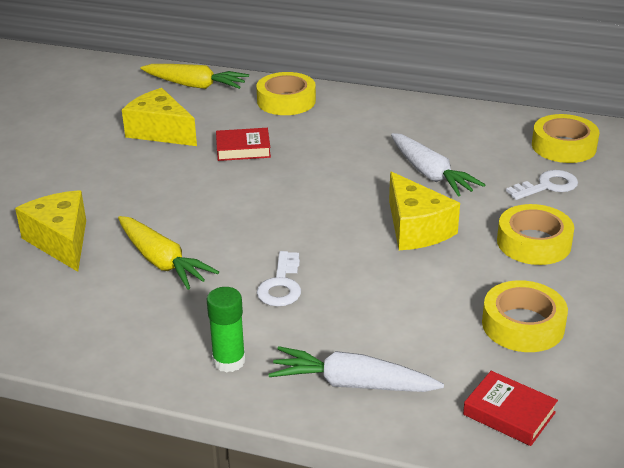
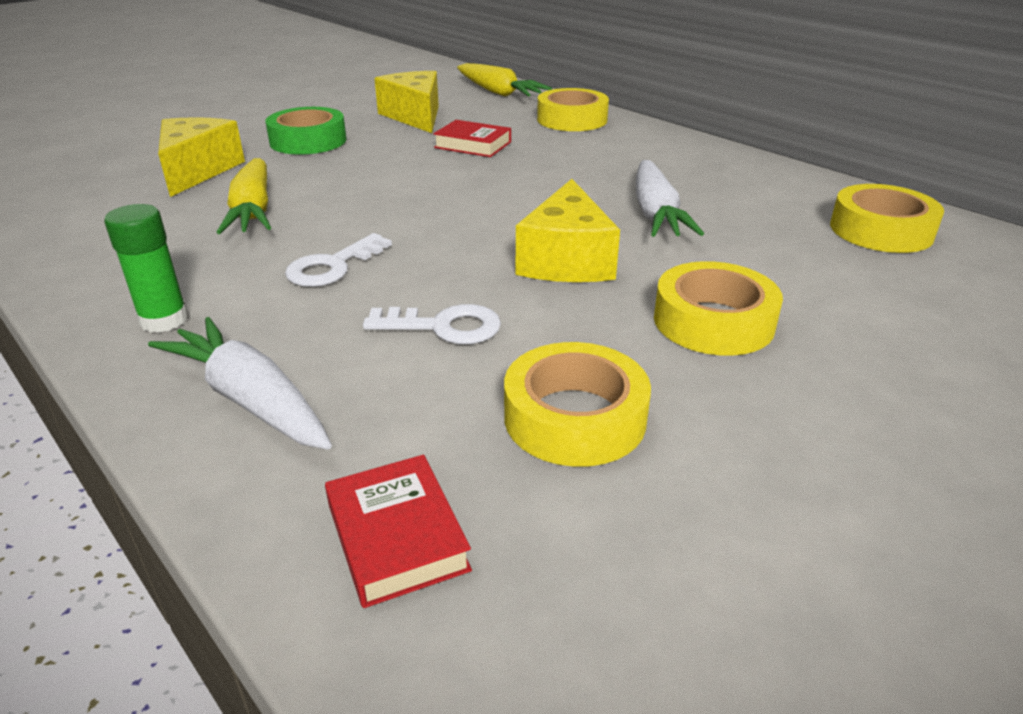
camera: 30 degrees right, 0 degrees up
(108, 184) = (308, 141): none -> green tape
(547, 186) = (808, 265): white key -> white key (444, 326)

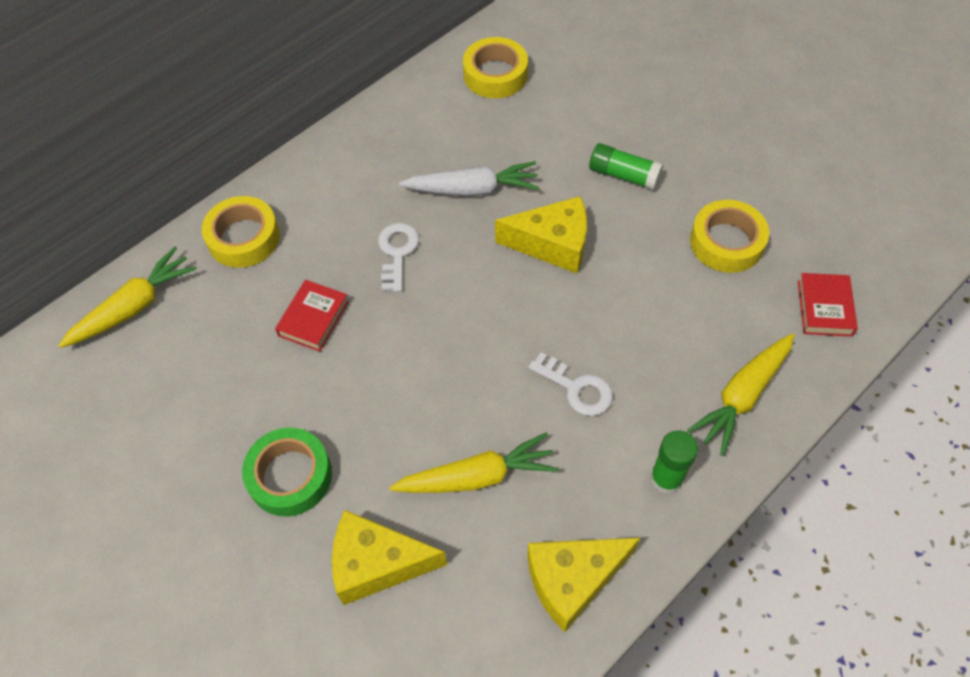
camera: 90 degrees left, 25 degrees up
(250, 399) = (742, 396): white carrot -> yellow carrot
(396, 537) = (824, 308): red book -> red book turned 60 degrees counterclockwise
(415, 116) = (214, 382): yellow cheese -> yellow cheese (572, 580)
(444, 326) = (649, 308): white key -> white key (397, 252)
(713, 321) = (624, 175): yellow tape -> green glue stick

